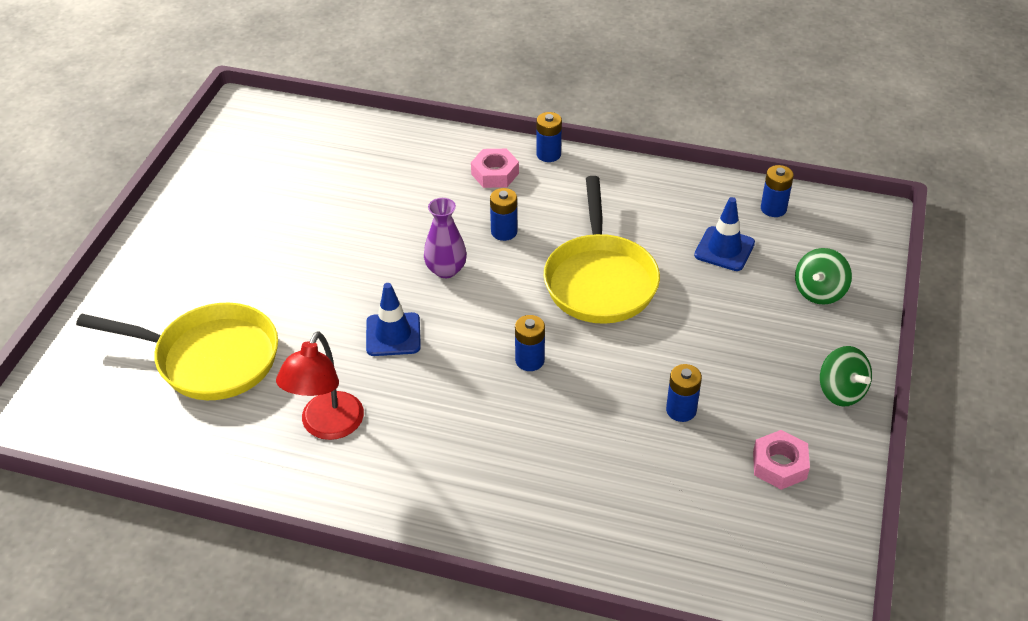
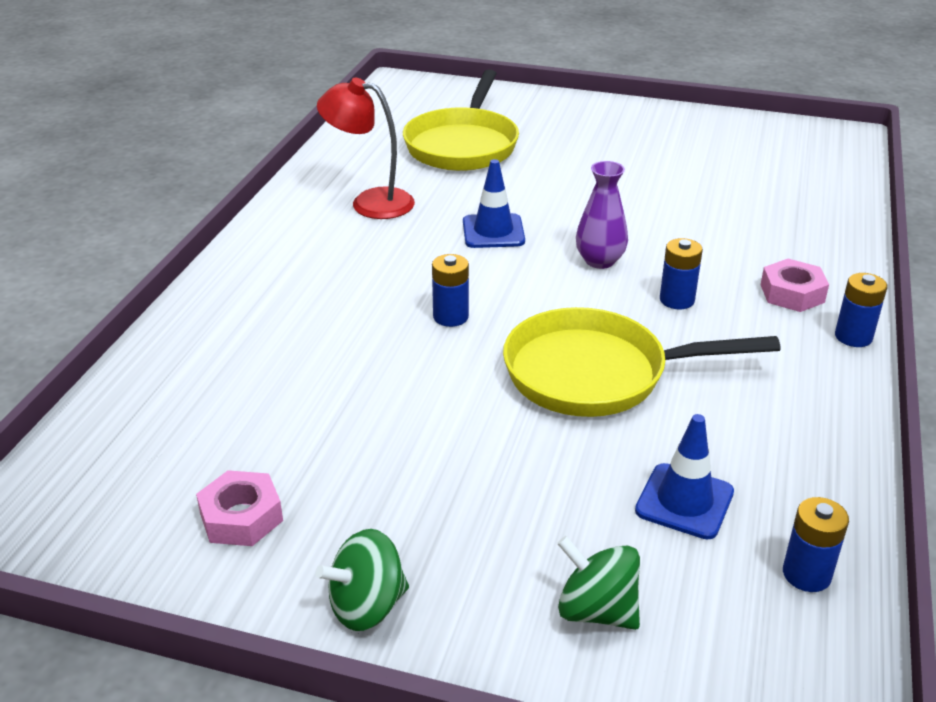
camera: 90 degrees right, 10 degrees down
(681, 410) = (355, 432): blue battery -> none

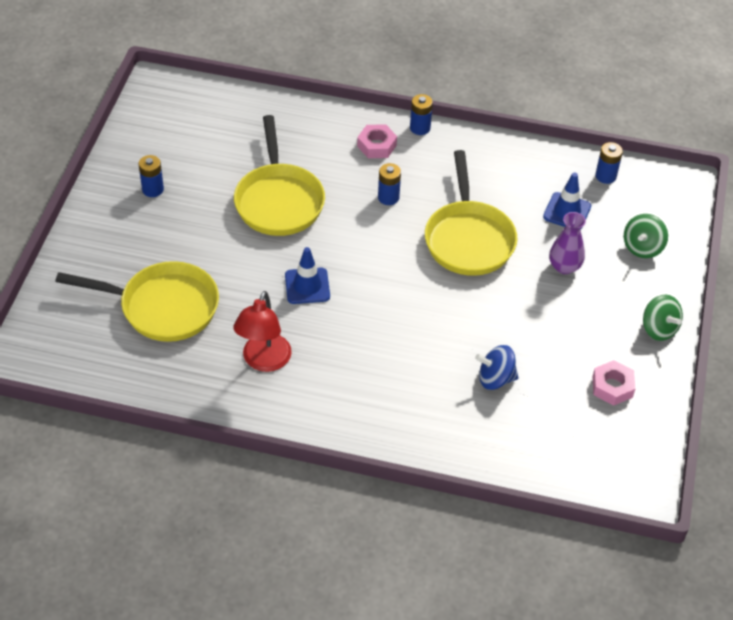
camera: 95 degrees left, 15 degrees up
(295, 382) = (495, 379): none -> blue spinning top
(450, 317) = (417, 306): blue battery -> blue battery (153, 189)
(599, 261) = (344, 231): purple vase -> purple vase (564, 267)
(651, 213) = (278, 200): none -> yellow pan

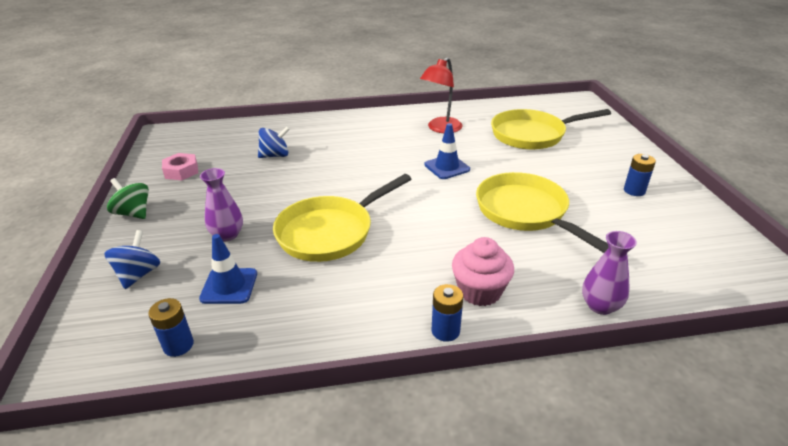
camera: 160 degrees right, 15 degrees down
(264, 361) = (440, 129): red lamp -> red lamp turned 135 degrees counterclockwise
(301, 109) = (600, 306): none -> purple vase
(376, 145) = (479, 291): pink nut -> pink cupcake
(388, 197) = (429, 243): blue battery -> none
(468, 238) = (330, 232): yellow pan -> yellow pan turned 105 degrees counterclockwise
(642, 247) = (138, 274): green spinning top -> blue spinning top

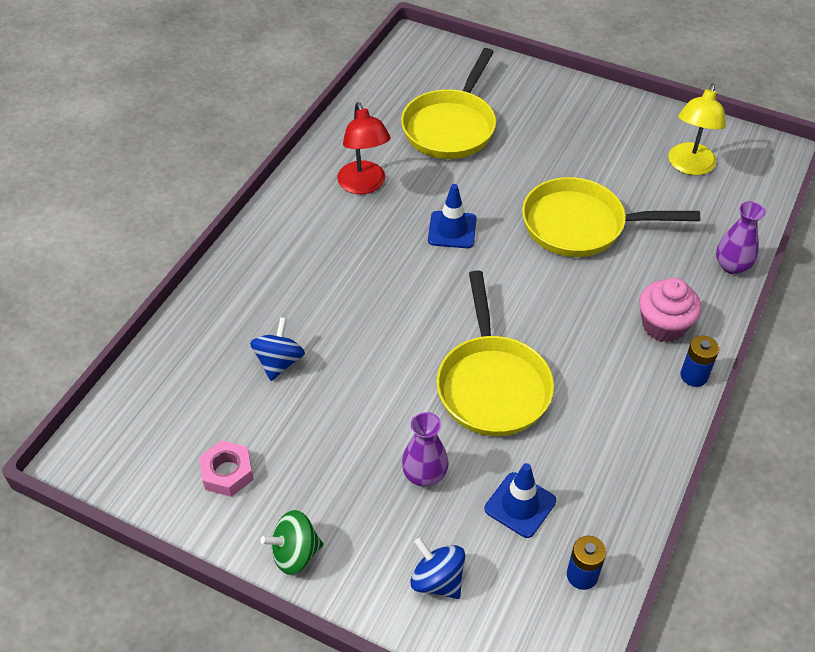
camera: 55 degrees left, 15 degrees up
(634, 190) = (610, 134): blue battery -> none
(670, 239) = (689, 166): none -> yellow lamp

